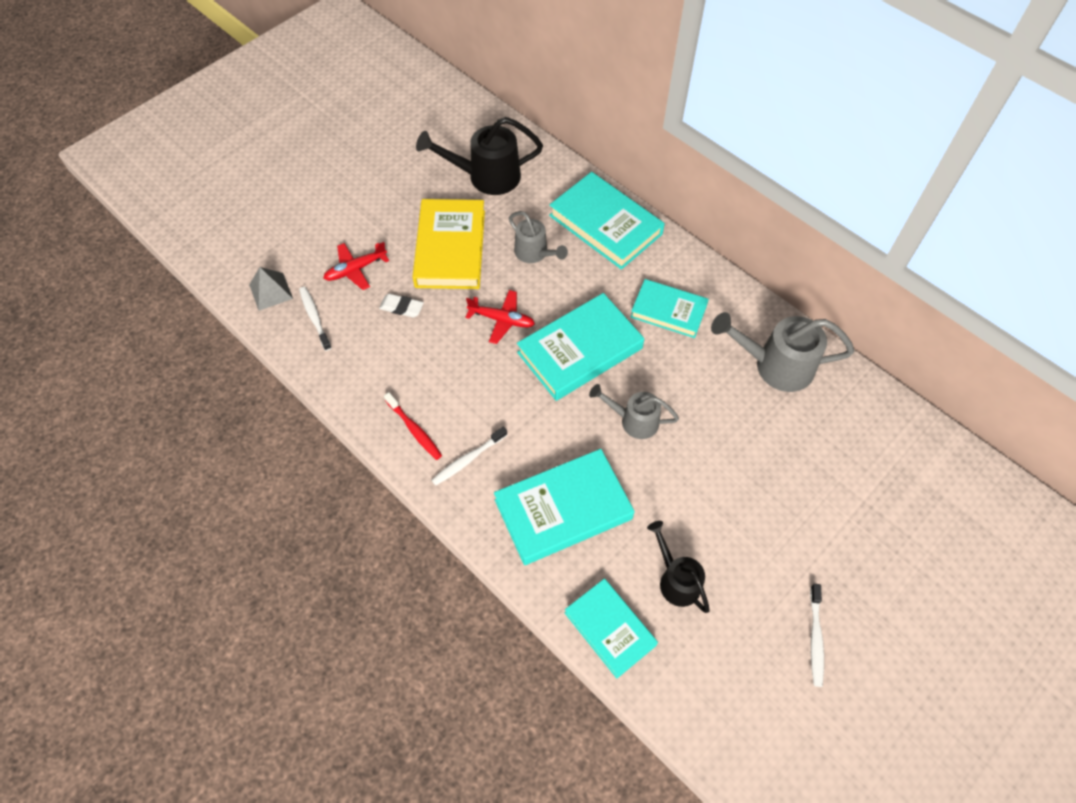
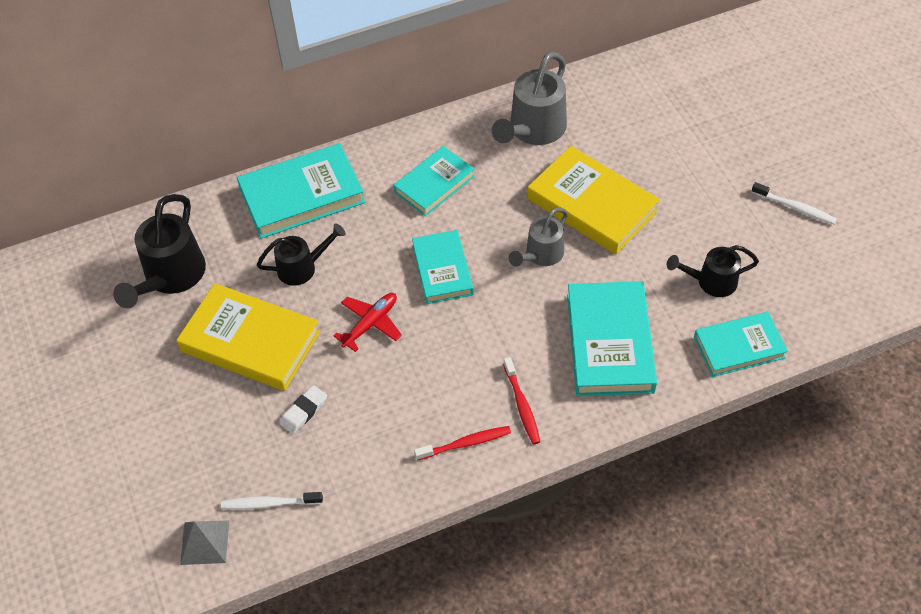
camera: 65 degrees left, 5 degrees down
(355, 269) = (225, 443): red plane -> none
(468, 459) = (522, 405): white toothbrush -> red toothbrush
(534, 253) = (302, 267): grey watering can -> black watering can
(580, 350) = (442, 270): turquoise book -> turquoise book, size x0.65
(713, 444) = (592, 205): none -> yellow book

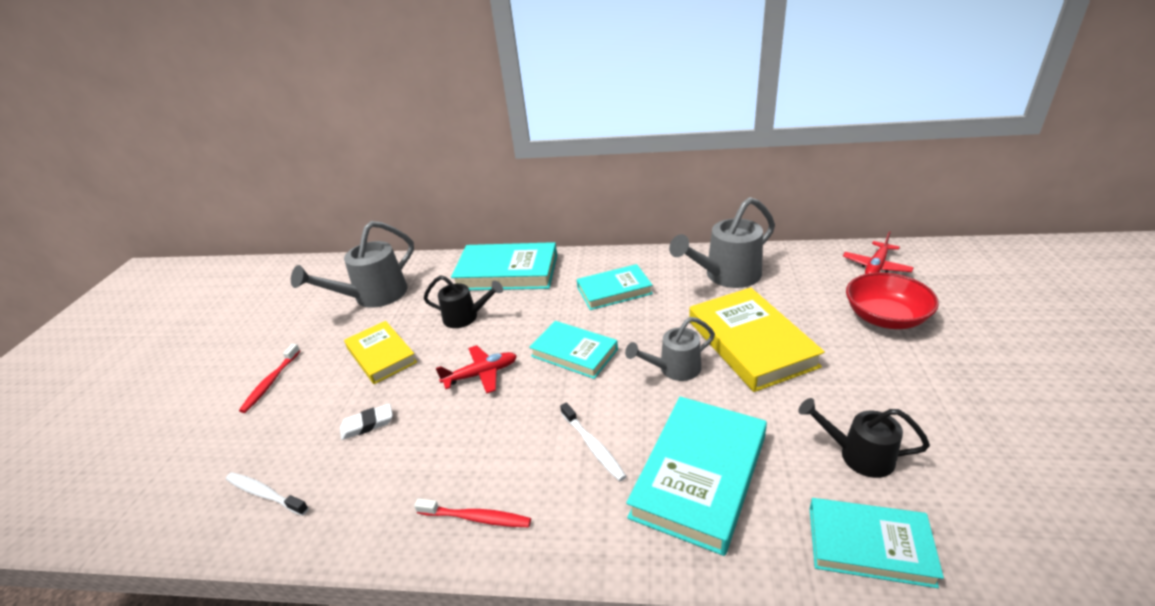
camera: 30 degrees right, 20 degrees down
(170, 277) = (373, 296): black watering can -> grey watering can
(204, 542) = (185, 504): grey pyramid -> none
(250, 341) = (381, 355): yellow book -> yellow book, size x0.65
(442, 270) = (574, 353): turquoise book -> turquoise book turned 75 degrees counterclockwise
(522, 405) = (562, 503): red toothbrush -> red toothbrush (271, 382)
(663, 77) = (876, 266): none -> red plane
(689, 139) = (885, 317): none -> red bowl
(795, 208) = (1003, 412): white toothbrush -> white toothbrush (593, 446)

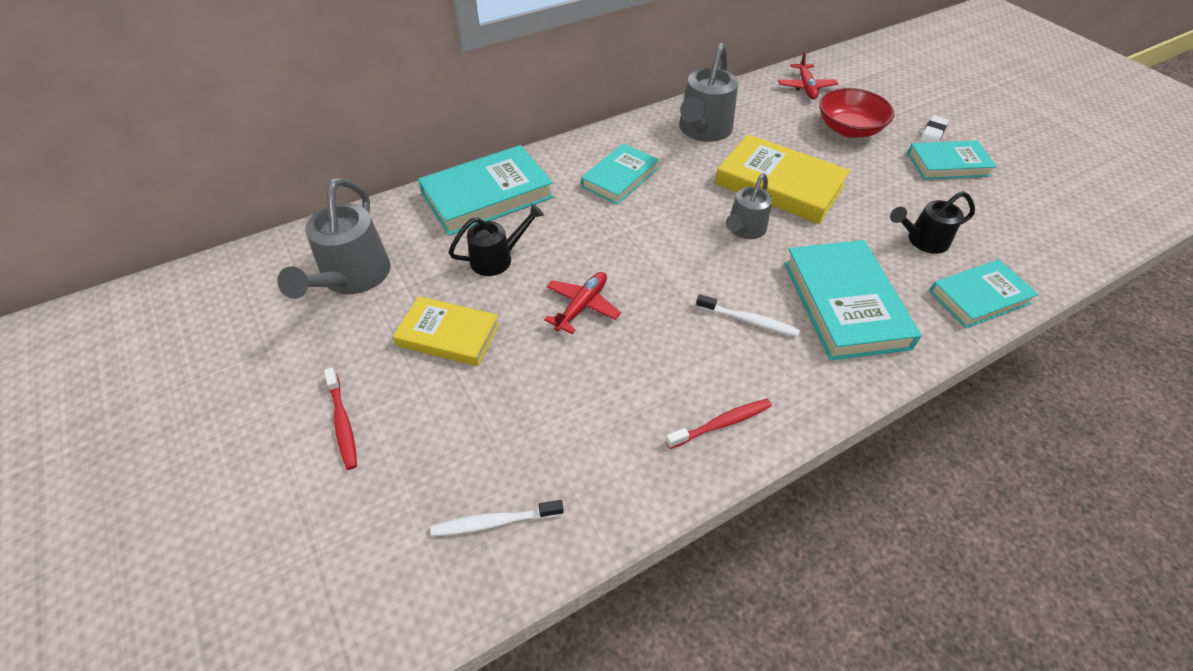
camera: 40 degrees left, 15 degrees up
(367, 424) = (522, 405): white eraser -> white eraser (932, 133)
(574, 353) = (647, 250): turquoise book -> turquoise book (948, 164)

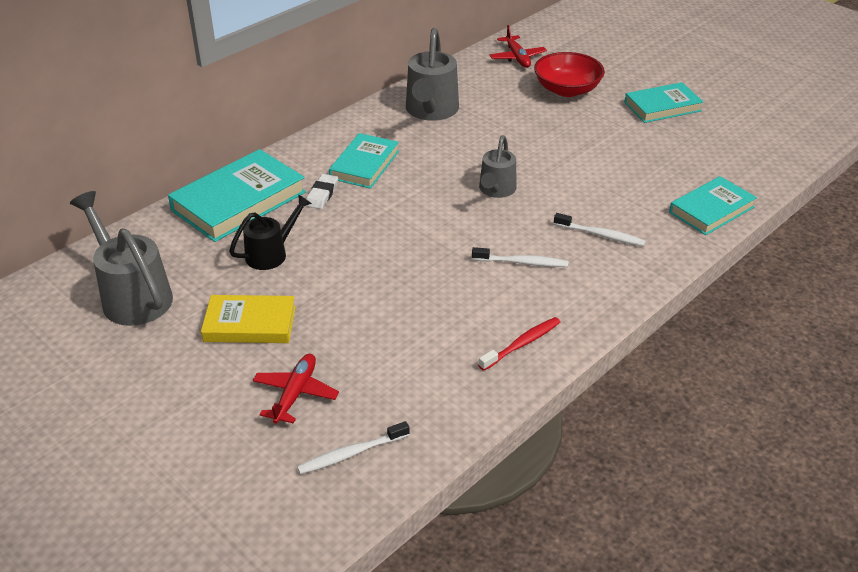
camera: 15 degrees left, 10 degrees down
(342, 423) = (179, 411): red toothbrush -> none
(351, 278) = (132, 295): grey watering can -> grey watering can turned 150 degrees clockwise
(582, 306) = (367, 278): red plane -> red plane (295, 393)
(779, 185) = (517, 147): yellow book -> none
(844, 304) = (601, 235): turquoise book -> white toothbrush
(922, 241) = (654, 173): black watering can -> none
(932, 133) = (643, 82): white eraser -> white eraser (322, 194)

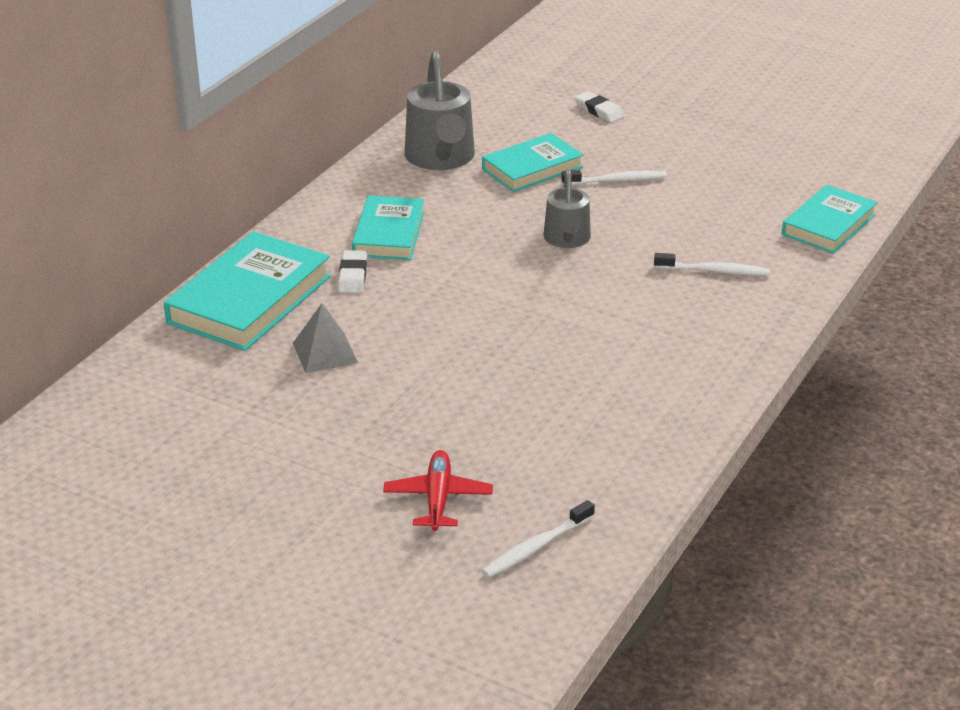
camera: 15 degrees left, 5 degrees down
(132, 295) = (172, 427): grey watering can -> none
(250, 324) = (341, 434): yellow book -> none
(271, 253) = (325, 352): black watering can -> grey pyramid
(517, 57) = (519, 80): red plane -> none
(522, 262) = (636, 315): white toothbrush -> white toothbrush (616, 181)
(522, 344) = (676, 402): red toothbrush -> none
(567, 89) = (599, 110): red bowl -> white eraser
(662, 107) = (723, 116): turquoise book -> turquoise book (532, 168)

